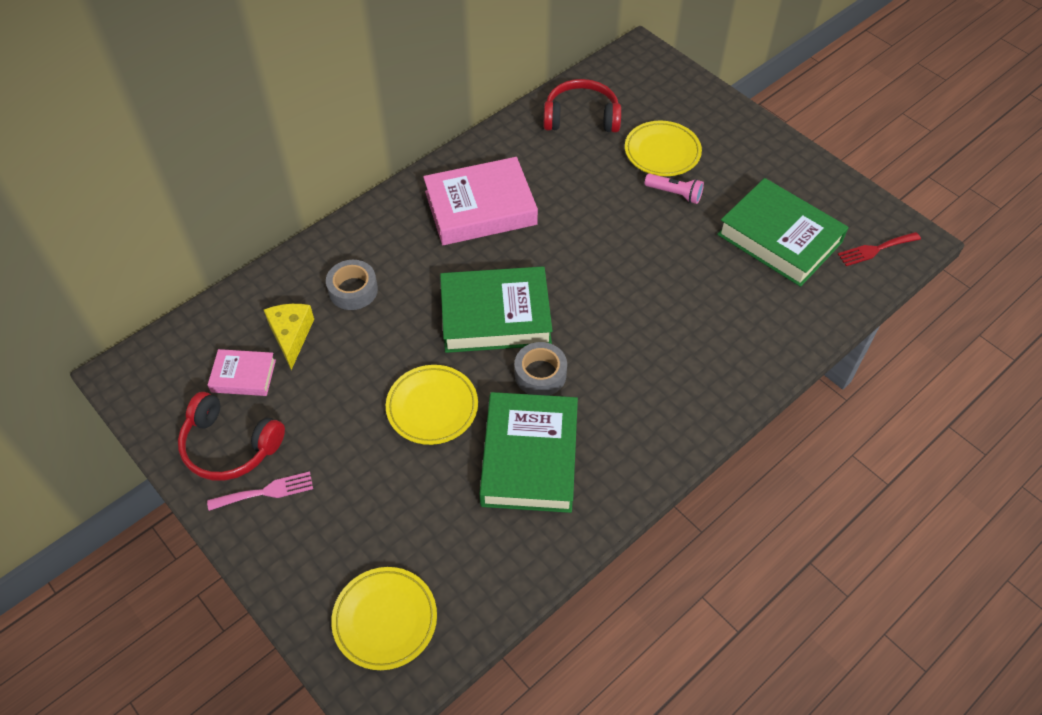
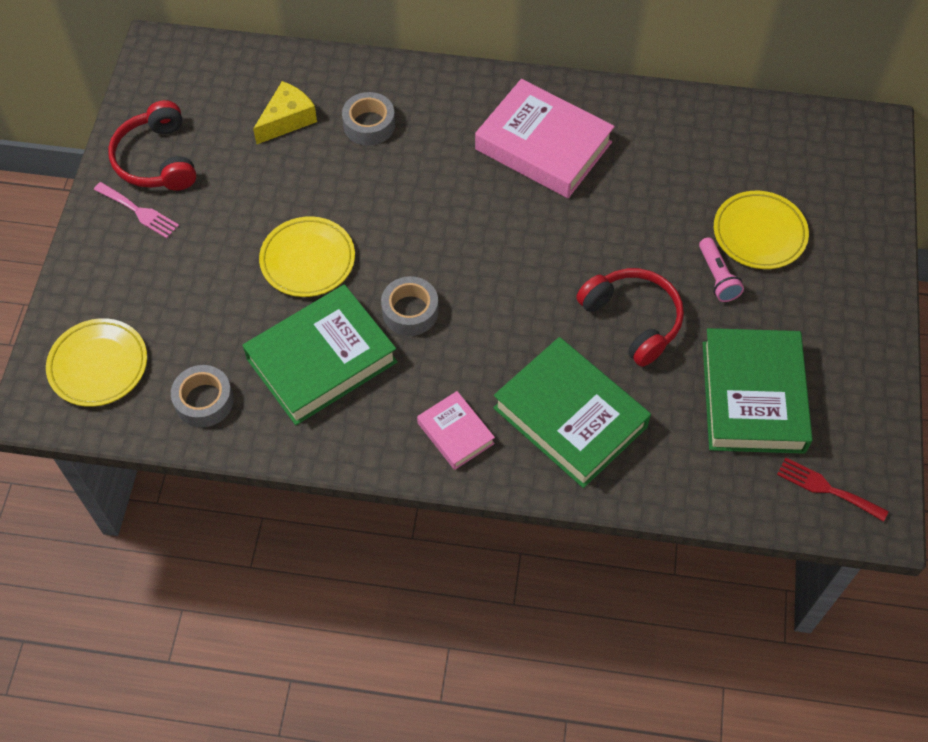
camera: 50 degrees right, 5 degrees up
(243, 376) = (223, 120): pink book -> pink book (455, 433)
(492, 562) = (204, 401): none -> grey tape
(495, 316) = (439, 238): green book -> green book (570, 417)
(581, 117) = (732, 143): red headphones -> red headphones (633, 319)

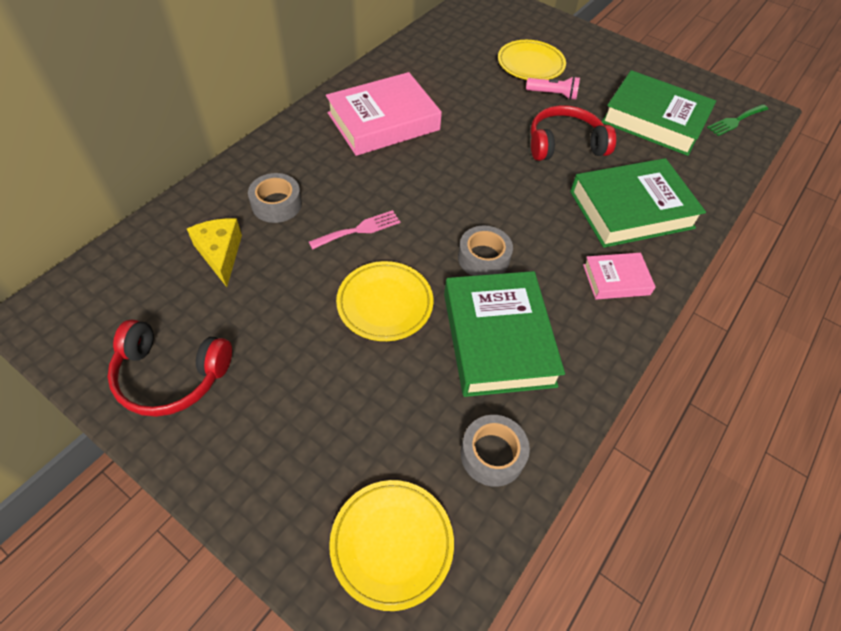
camera: 65 degrees left, 5 degrees down
(139, 211) = (222, 419): pink fork -> pink fork (359, 230)
(826, 488) = (735, 121): red fork -> green fork

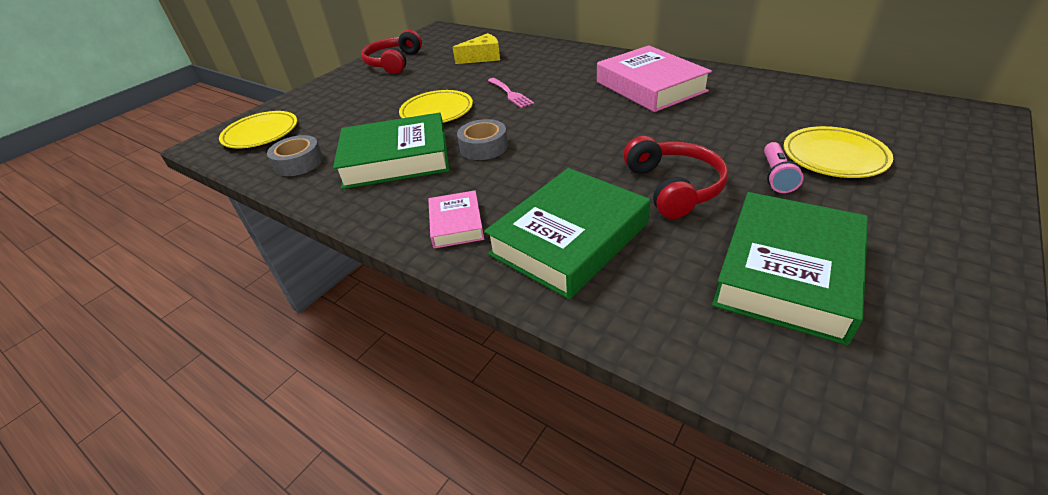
camera: 95 degrees right, 15 degrees down
(276, 204) = (532, 64): grey tape -> none
(631, 209) = (569, 239): green book -> green book turned 60 degrees clockwise
(735, 121) = (875, 396): green fork -> none

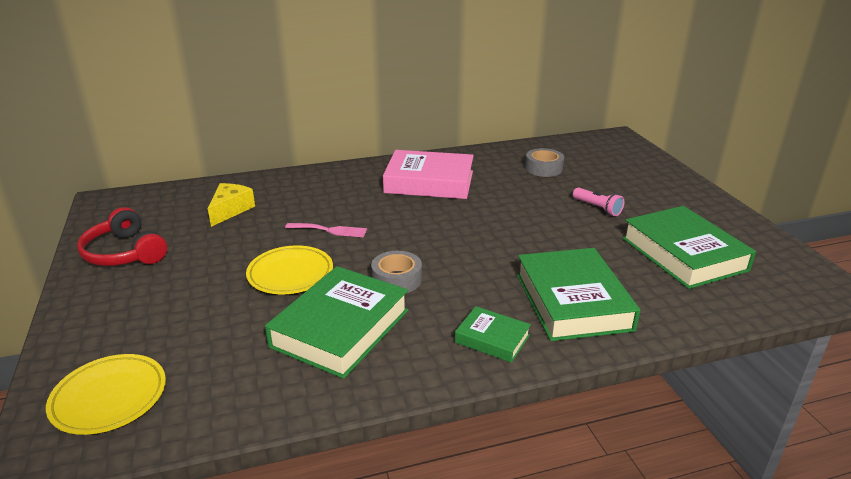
camera: 55 degrees left, 10 degrees down
(299, 163) = (239, 390): grey tape -> grey tape (543, 168)
(456, 224) = (492, 339): pink book -> green book
(674, 187) = (565, 240): red headphones -> none
(833, 157) = (601, 185): yellow plate -> none

